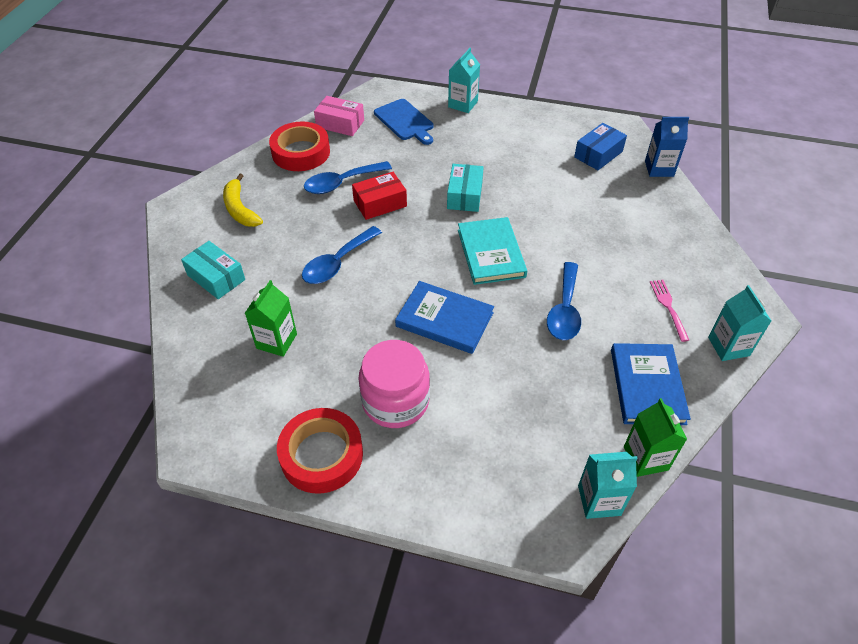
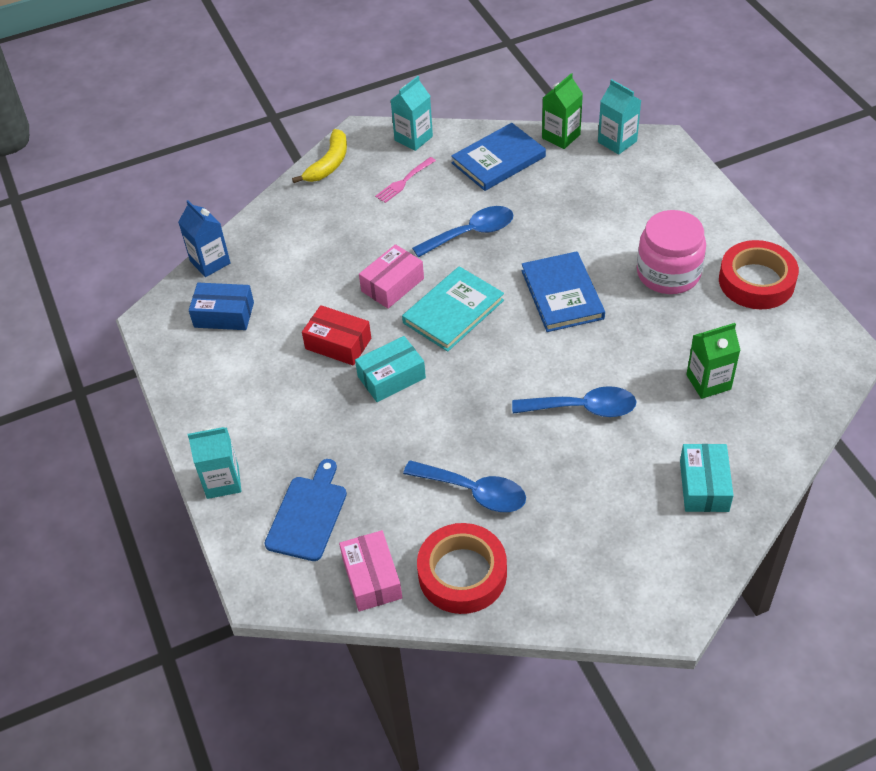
camera: 125 degrees left, 0 degrees up
(240, 209) = (606, 550): yellow banana -> yellow banana (329, 164)
(380, 203) = (471, 435): red box -> red box (338, 343)
(549, 238) = (392, 285): none -> pink box

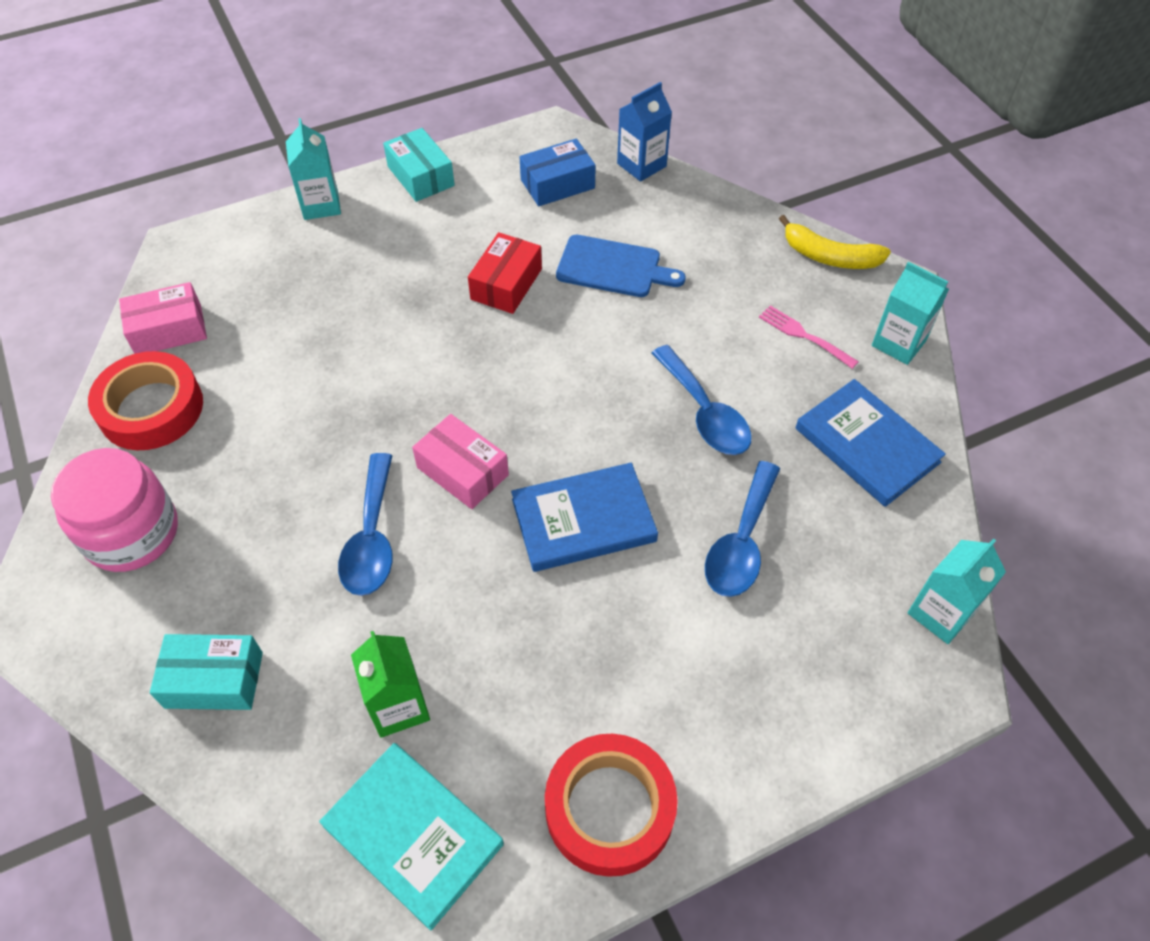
camera: 85 degrees right, 5 degrees up
(224, 314) = (557, 184): blue box -> blue box turned 60 degrees clockwise
(308, 514) = (263, 274): blue cutting board -> blue cutting board (613, 267)
(391, 377) = (448, 335): turquoise box -> turquoise box (421, 176)
(392, 285) = (604, 331): pink box -> pink box (462, 471)
(453, 311) = (554, 394): turquoise book -> turquoise book (413, 835)
(474, 492) = (261, 419): blue spoon -> blue spoon (741, 543)
(561, 136) = (938, 530): green carton -> none
(668, 273) = (628, 668): pink jar -> pink jar (131, 533)

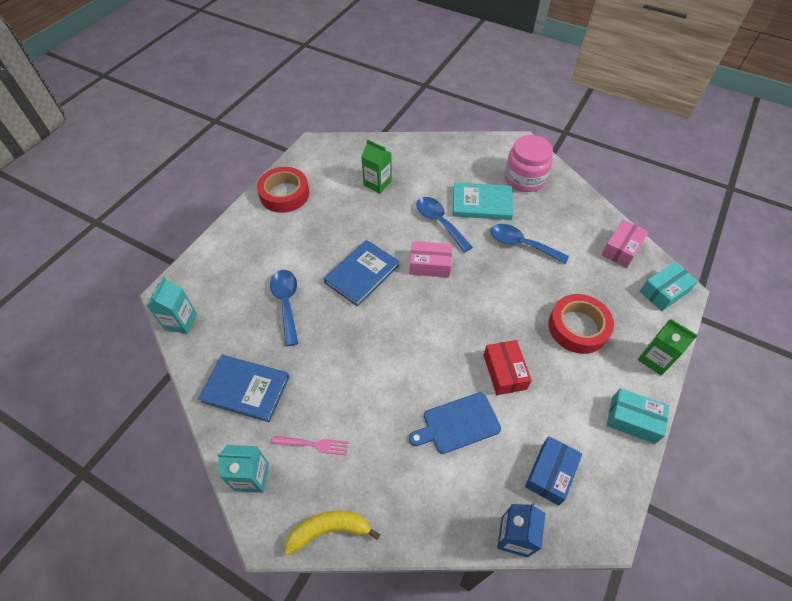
camera: 145 degrees right, 0 degrees up
(151, 408) = (579, 217): red tape -> red tape (578, 327)
(214, 680) = (443, 160): turquoise box -> turquoise box (664, 291)
(321, 205) = (655, 359): turquoise carton -> green carton
(413, 835) = (342, 159): turquoise book -> turquoise book (481, 203)
(705, 413) = (341, 357): blue spoon -> blue spoon (521, 244)

